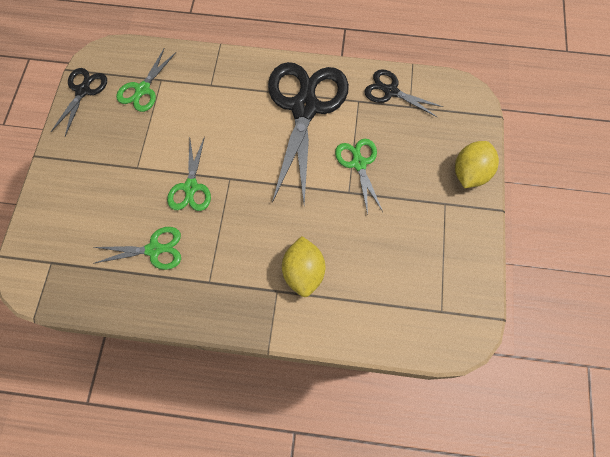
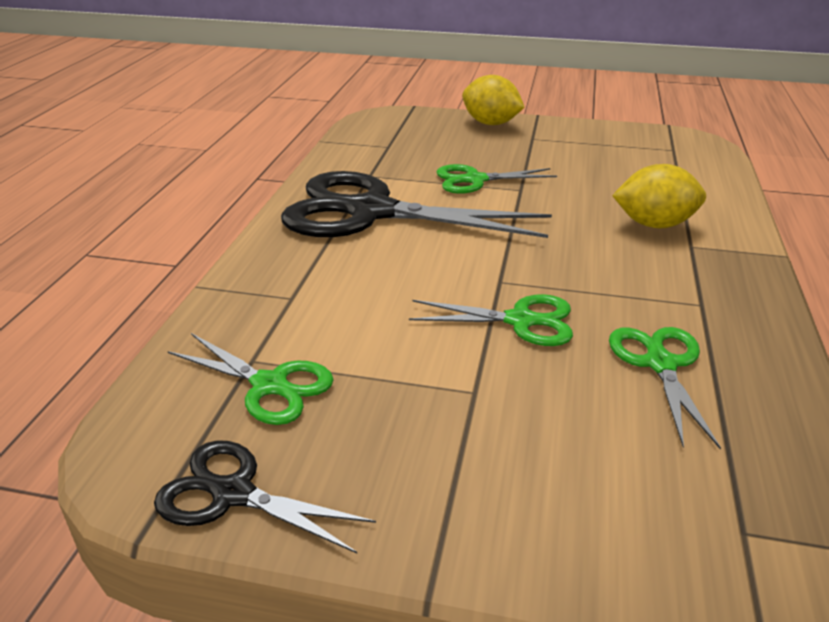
camera: 85 degrees left, 35 degrees down
(391, 91) = (361, 154): black scissors -> none

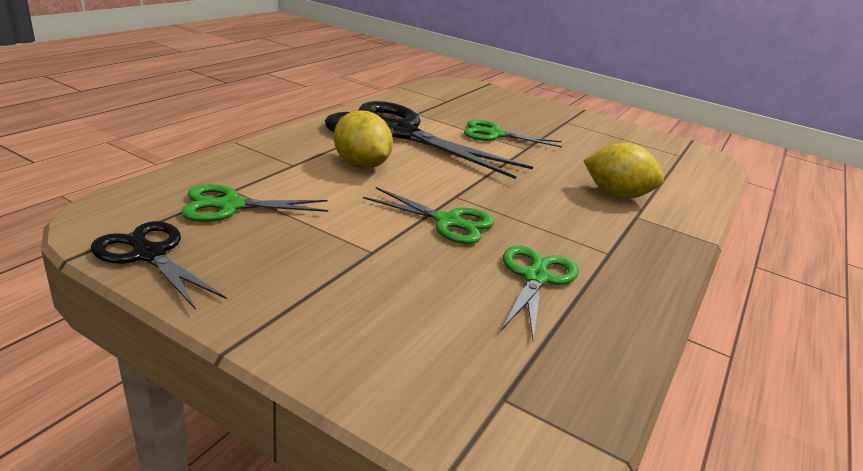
camera: 15 degrees right, 5 degrees down
(269, 385) = (230, 206): green scissors -> green scissors turned 120 degrees clockwise
(490, 123) = (540, 106): yellow lemon -> yellow lemon (361, 165)

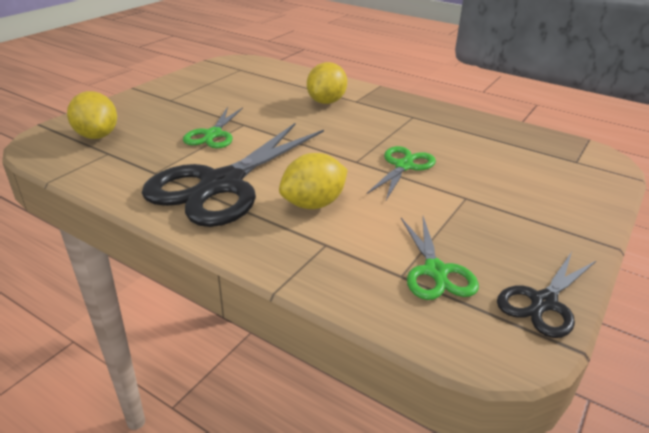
camera: 85 degrees left, 5 degrees up
(475, 97) = (97, 136): none -> yellow lemon
(535, 278) = (460, 142): green scissors -> none

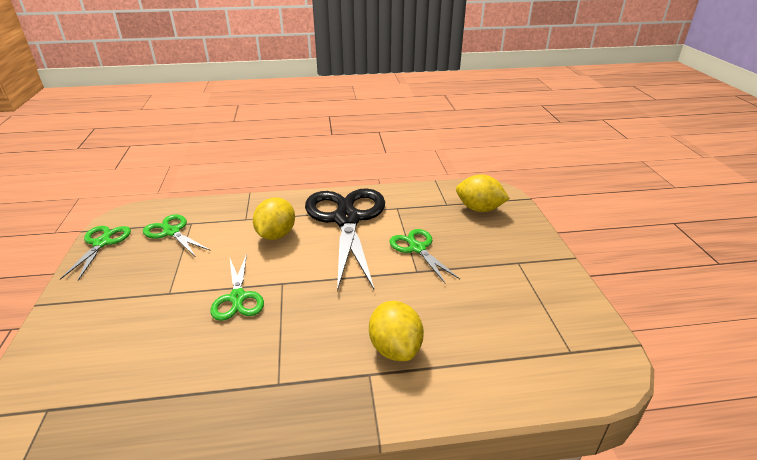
camera: 140 degrees right, 0 degrees up
(543, 302) = (102, 243): black scissors -> green scissors

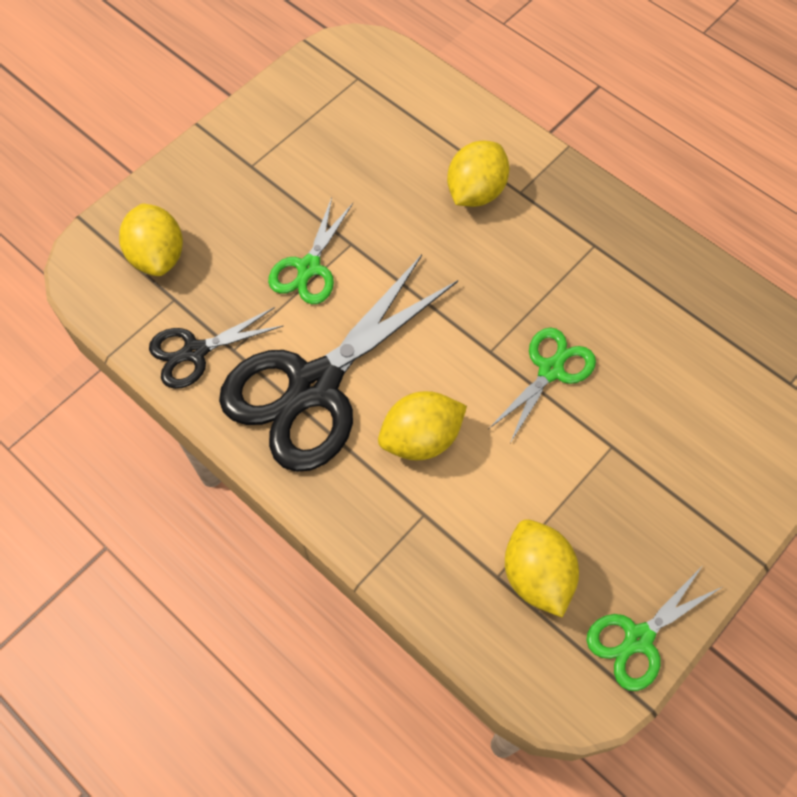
camera: 130 degrees left, 30 degrees up
(171, 232) = (536, 575): green scissors -> yellow lemon
(409, 198) = (195, 352): none -> black scissors

